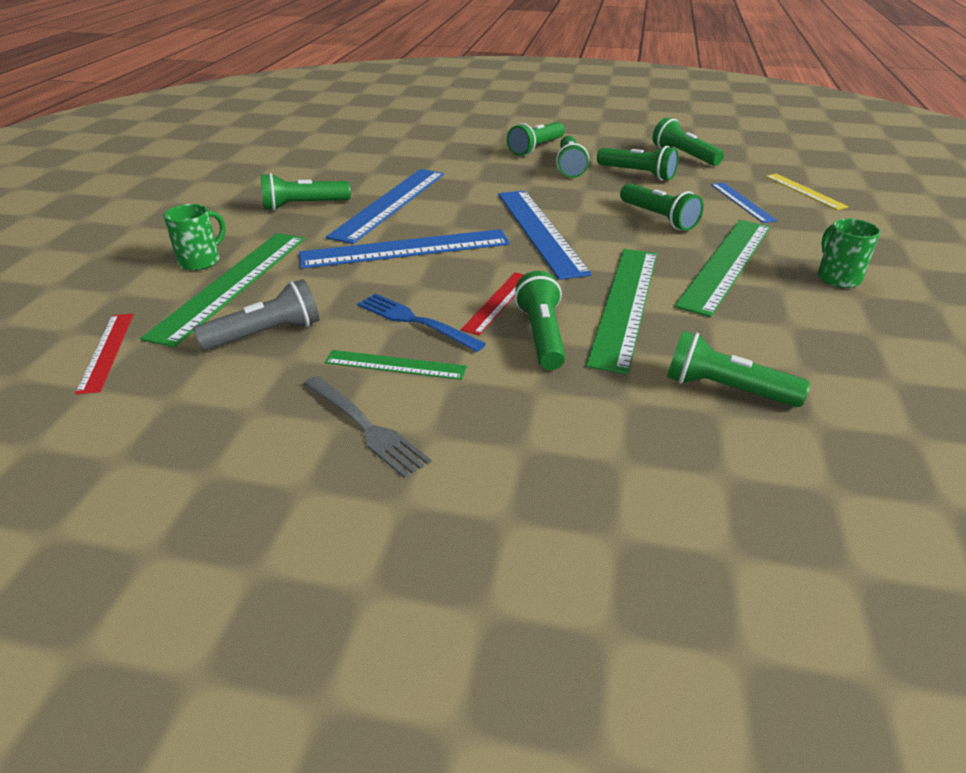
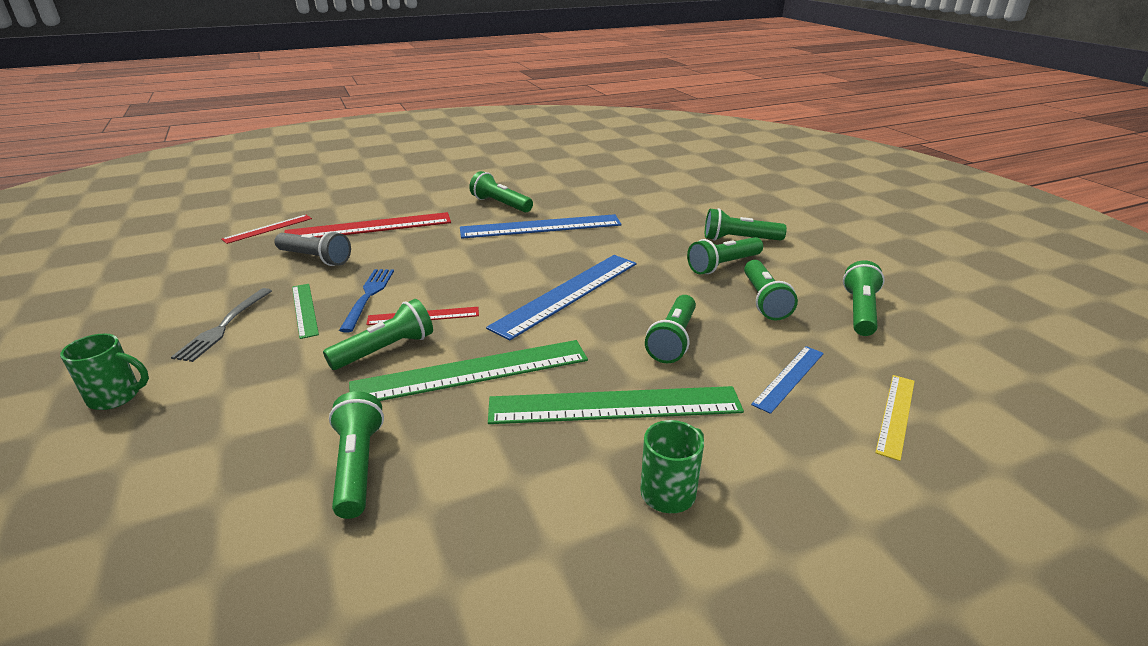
camera: 55 degrees right, 5 degrees down
(201, 261) = (390, 209): green mug -> green mug (116, 397)
(232, 284) = (369, 227): green ruler -> red ruler
(405, 249) = (473, 256): blue ruler -> none

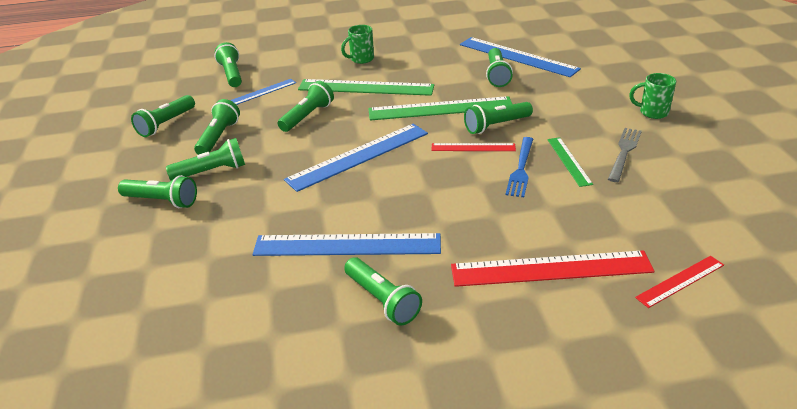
camera: 165 degrees left, 5 degrees up
(288, 544) = (517, 56): none -> blue ruler
(315, 258) = (590, 220): grey flashlight -> none
(896, 415) = (231, 74): yellow ruler -> green flashlight

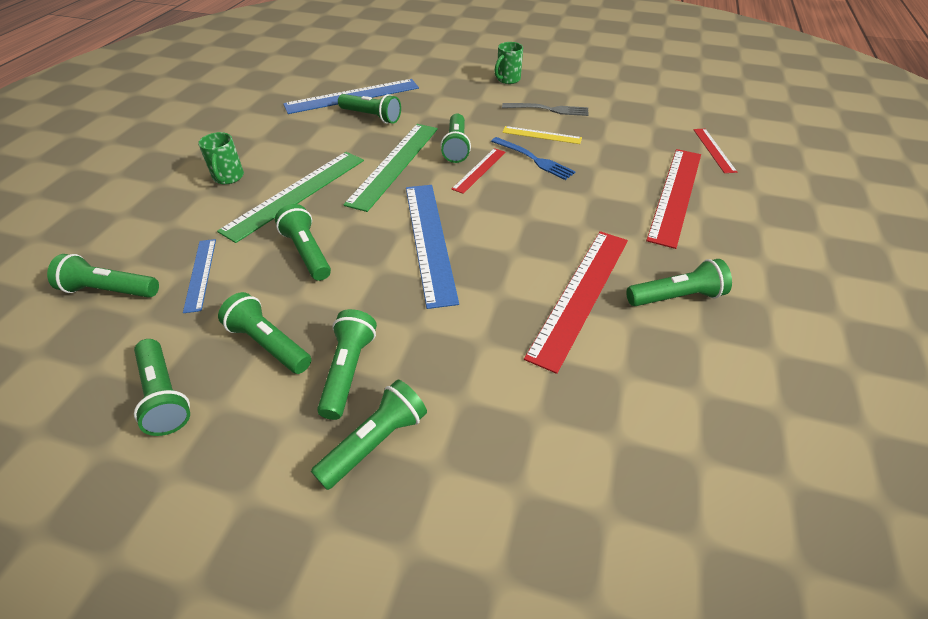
camera: 65 degrees left, 10 degrees up
(347, 245) = (580, 294): blue ruler -> red ruler
(569, 161) = (541, 135): green ruler -> yellow ruler
(624, 152) = (549, 110): grey fork -> grey fork turned 135 degrees clockwise

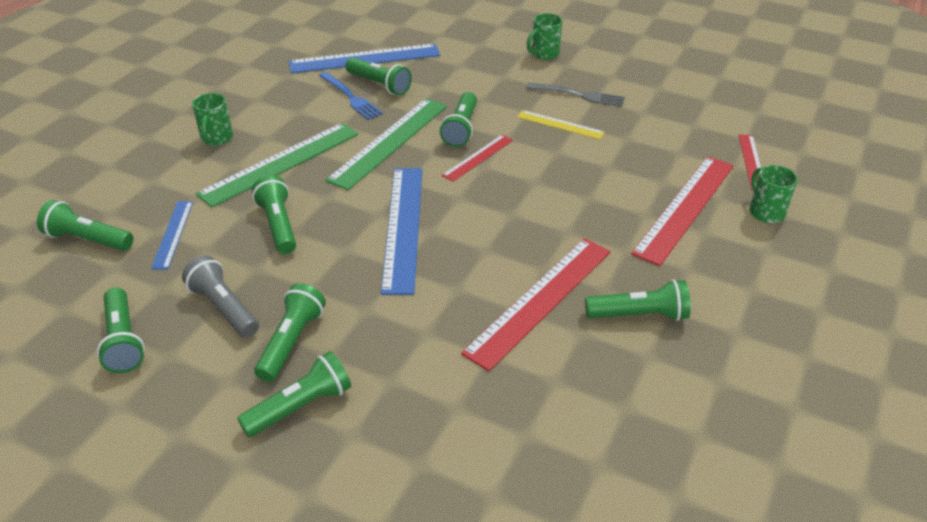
camera: 10 degrees right, 5 degrees down
(269, 344) = (224, 308): green flashlight -> grey flashlight
(535, 160) = (542, 152): blue fork -> blue fork (351, 98)
(744, 190) = (765, 212): none -> green mug

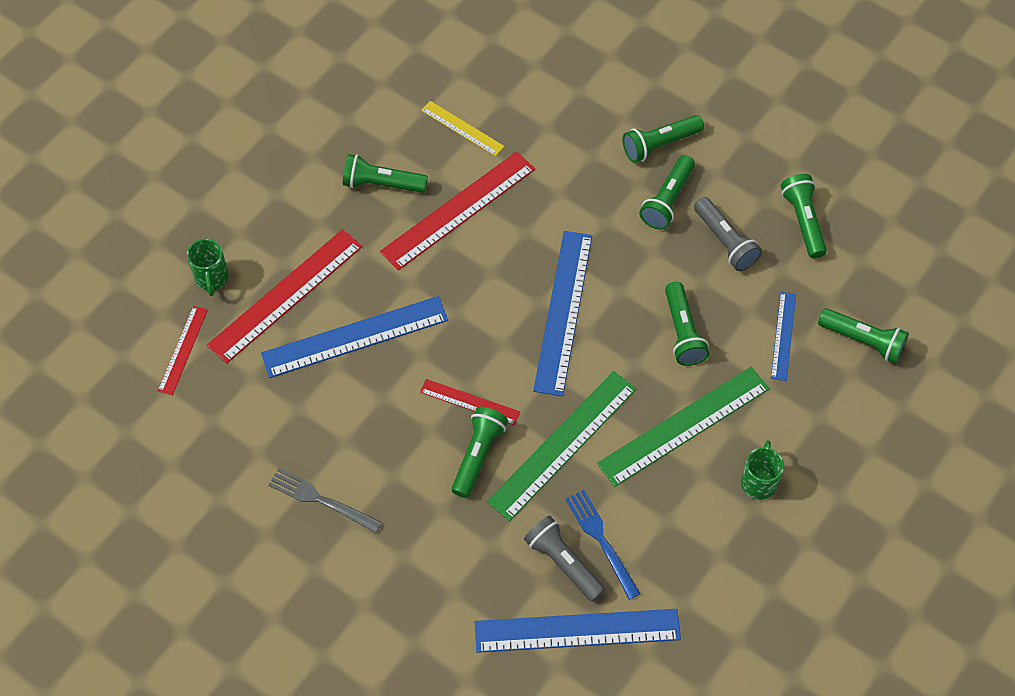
camera: 170 degrees left, 20 degrees up
(379, 85) = (563, 563): green flashlight -> grey flashlight
(478, 157) = (470, 402): red ruler -> red ruler turned 60 degrees clockwise
(544, 54) = (333, 603): green mug -> none
(560, 124) = (363, 445): yellow ruler -> yellow ruler (462, 128)
(601, 187) = (355, 337): none -> blue ruler

